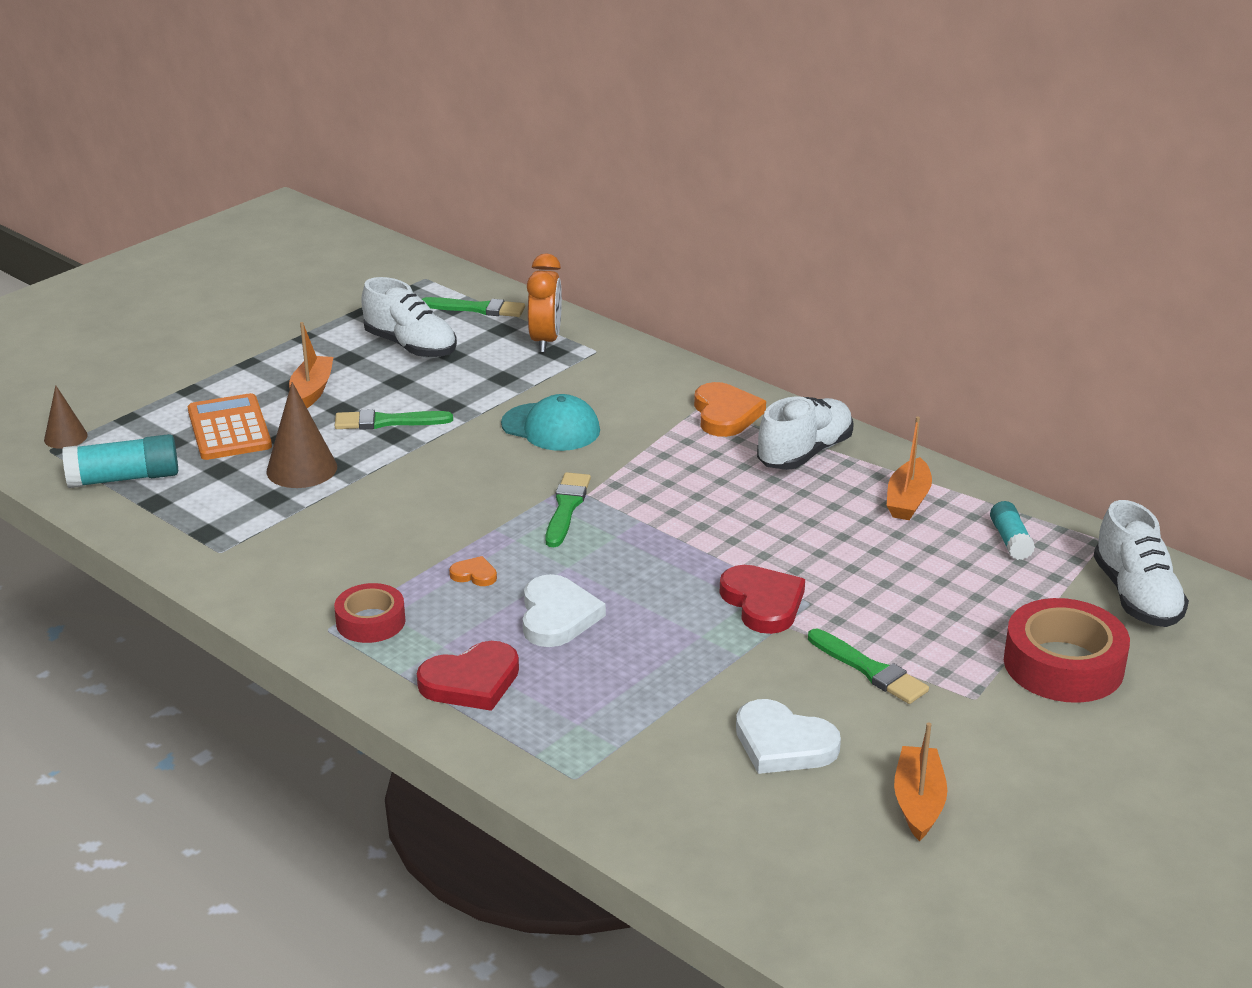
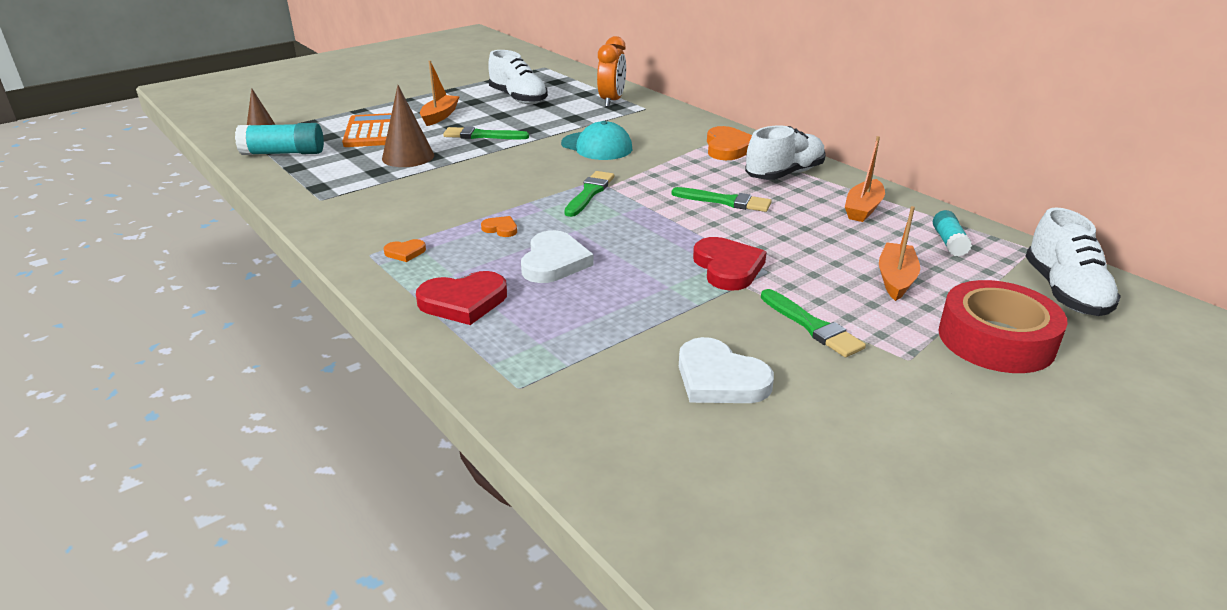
camera: 10 degrees right, 0 degrees up
(370, 621) = (405, 252): red tape -> orange heart
(477, 309) = (572, 83): green brush -> green brush (725, 201)
(918, 802) = (843, 447): orange boat -> orange boat (896, 279)

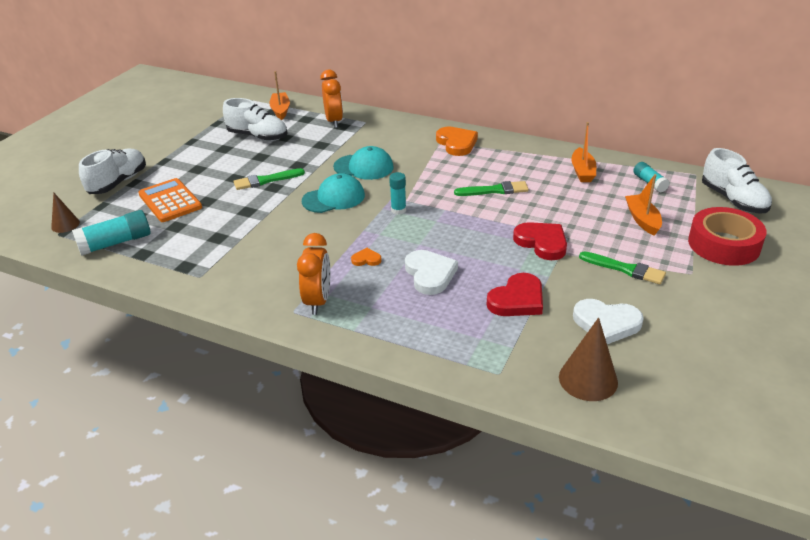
camera: 25 degrees left, 5 degrees up
(405, 252) = (318, 301): orange heart -> orange clock
(408, 157) = (227, 216): brown cone -> brown cone (588, 379)
(439, 116) = (211, 170): orange boat -> orange boat (280, 110)
(463, 302) = (401, 326): red heart -> red heart (517, 300)
(532, 166) = (333, 198): none -> turquoise cap
(589, 193) = (398, 210): green brush -> turquoise glue stick
(784, 174) = (512, 156): white shoe -> white shoe (118, 182)

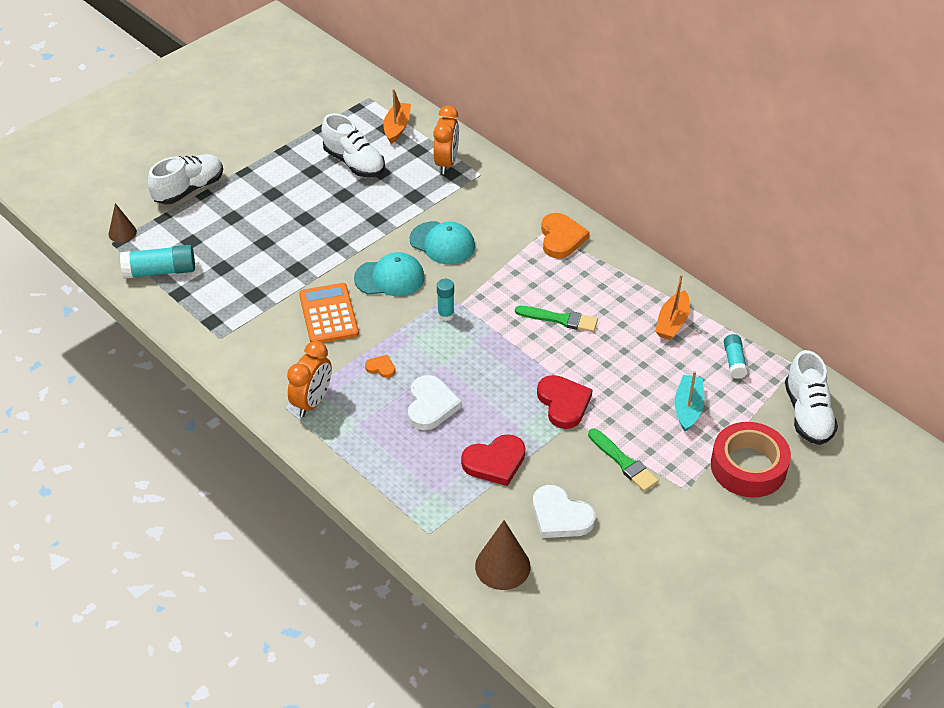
camera: 20 degrees right, 10 degrees up
(170, 201) = (229, 231): orange calculator -> orange calculator (329, 314)
(266, 180) = (334, 231): green brush -> none
(642, 220) = (688, 408): orange boat -> turquoise boat

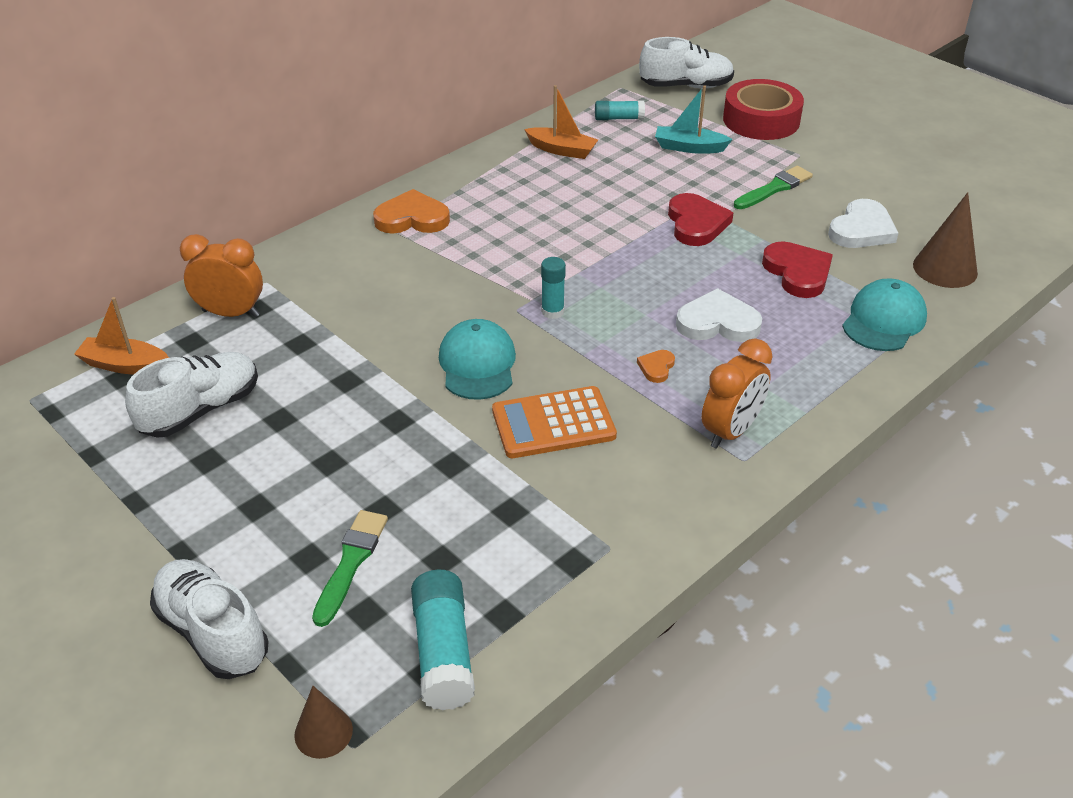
camera: 90 degrees left, 5 degrees down
(312, 402) = (731, 431): orange clock -> orange clock turned 105 degrees clockwise
(442, 243) = (409, 316): turquoise cap -> turquoise cap (883, 320)
(560, 319) = (559, 223): green brush -> green brush (351, 563)
(563, 403) = (696, 223): red heart -> red heart turned 105 degrees clockwise

